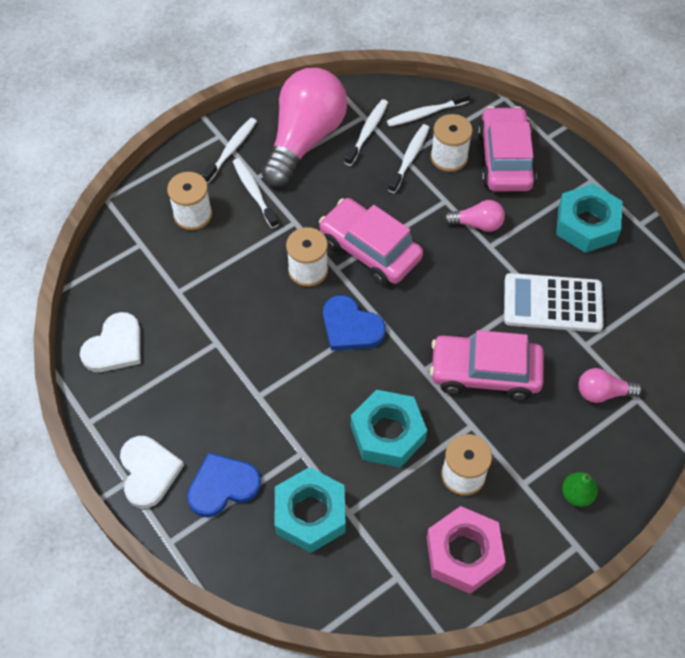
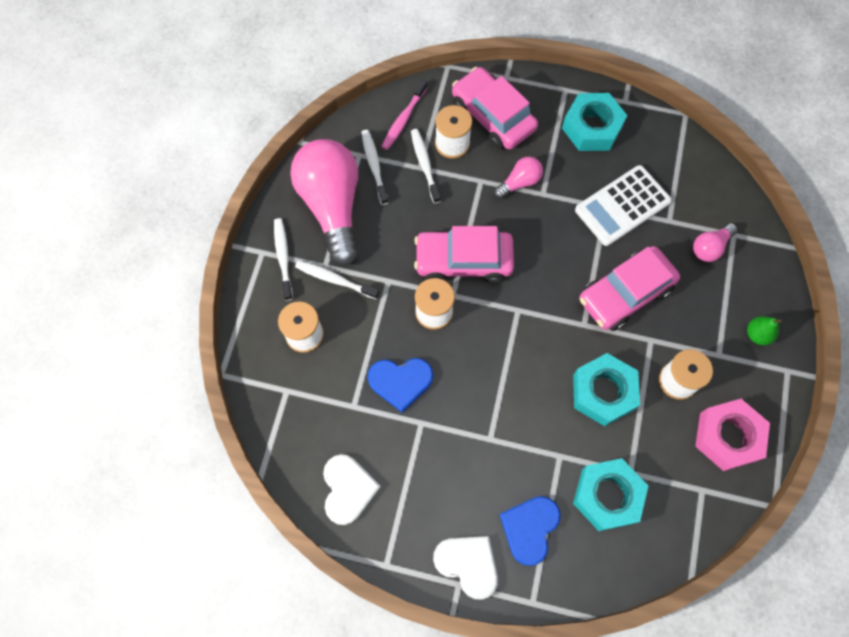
camera: 40 degrees left, 10 degrees up
(350, 327) = (505, 332): blue heart -> blue heart (400, 382)
(425, 113) = (403, 119): white toothbrush -> pink toothbrush

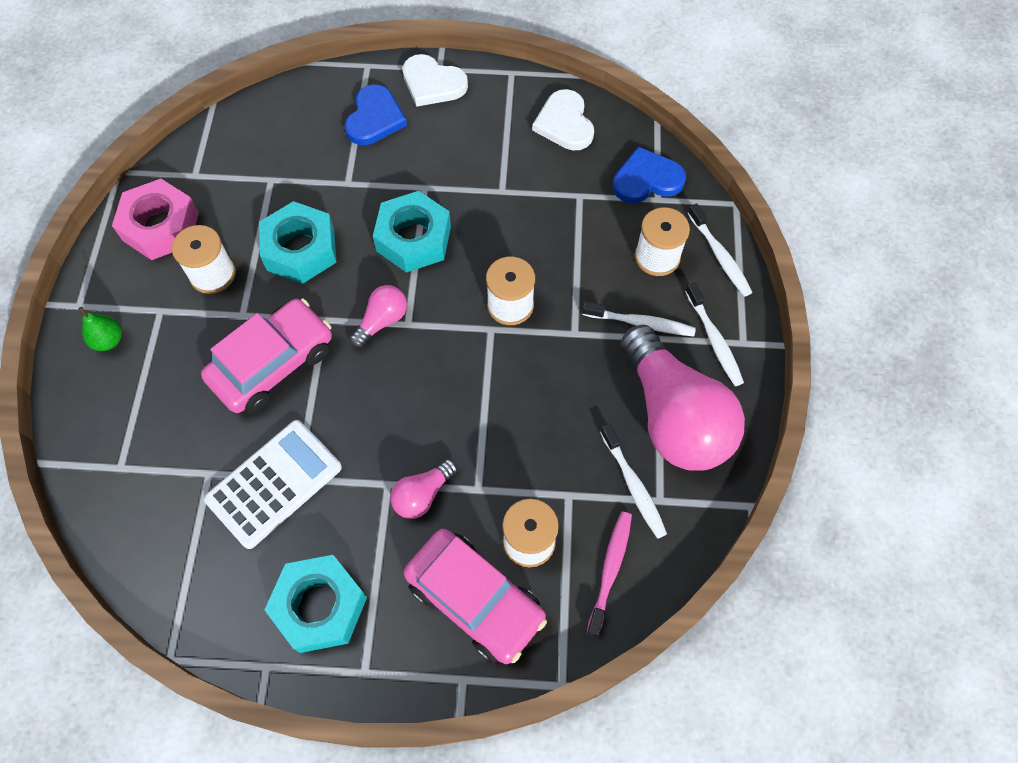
camera: 170 degrees right, 5 degrees down
(400, 382) = (533, 225): blue heart -> blue heart (647, 179)
(425, 165) = (562, 500): white toothbrush -> white toothbrush (719, 256)
(463, 261) = (484, 372): pink car -> none
(607, 496) = (296, 155): turquoise nut -> turquoise nut (414, 239)
(710, 247) = (155, 443): pink light bulb -> pink light bulb (382, 321)

